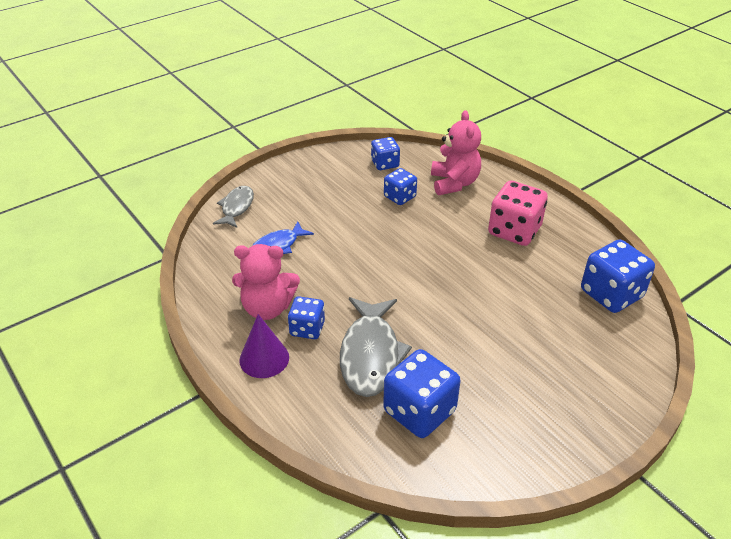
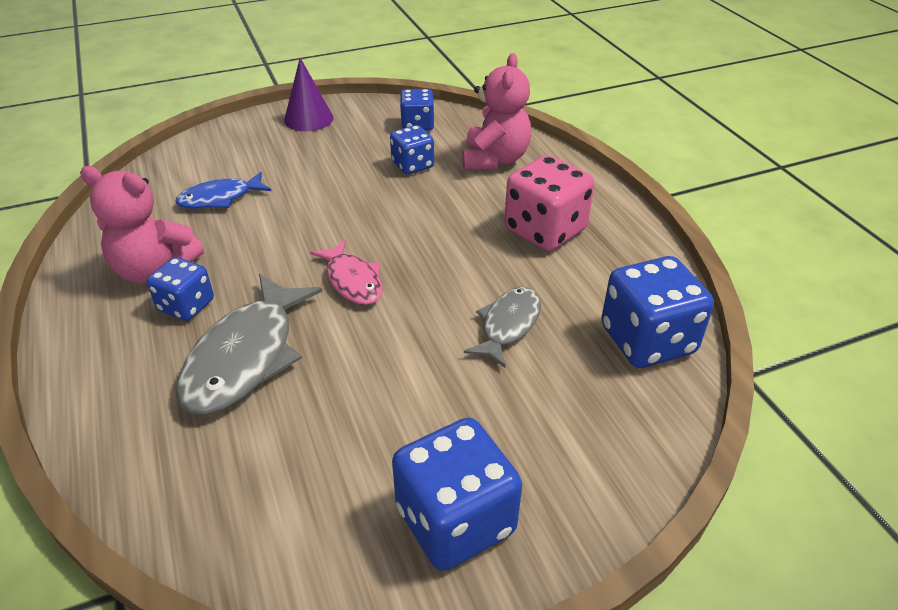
camera: 15 degrees right, 0 degrees up
(236, 207) = (202, 147): grey fish -> grey fish (508, 325)
(264, 358) = (104, 333): purple cone -> purple cone (308, 119)
(408, 290) = (352, 281): none -> pink fish
(419, 411) = (262, 452): blue dice -> blue dice (455, 520)

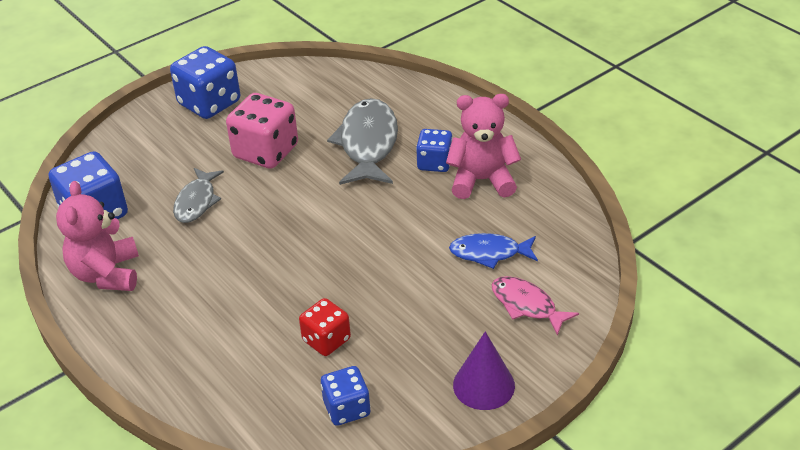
camera: 165 degrees right, 0 degrees up
(220, 198) = (489, 253): blue fish -> blue fish turned 135 degrees counterclockwise
(352, 281) = (325, 207): pink fish -> pink fish (527, 305)
(412, 165) = (326, 340): blue dice -> red dice
(494, 159) = (239, 371): pink teddy bear -> pink teddy bear (107, 274)
(545, 230) = (175, 290): pink dice -> pink dice (266, 152)

